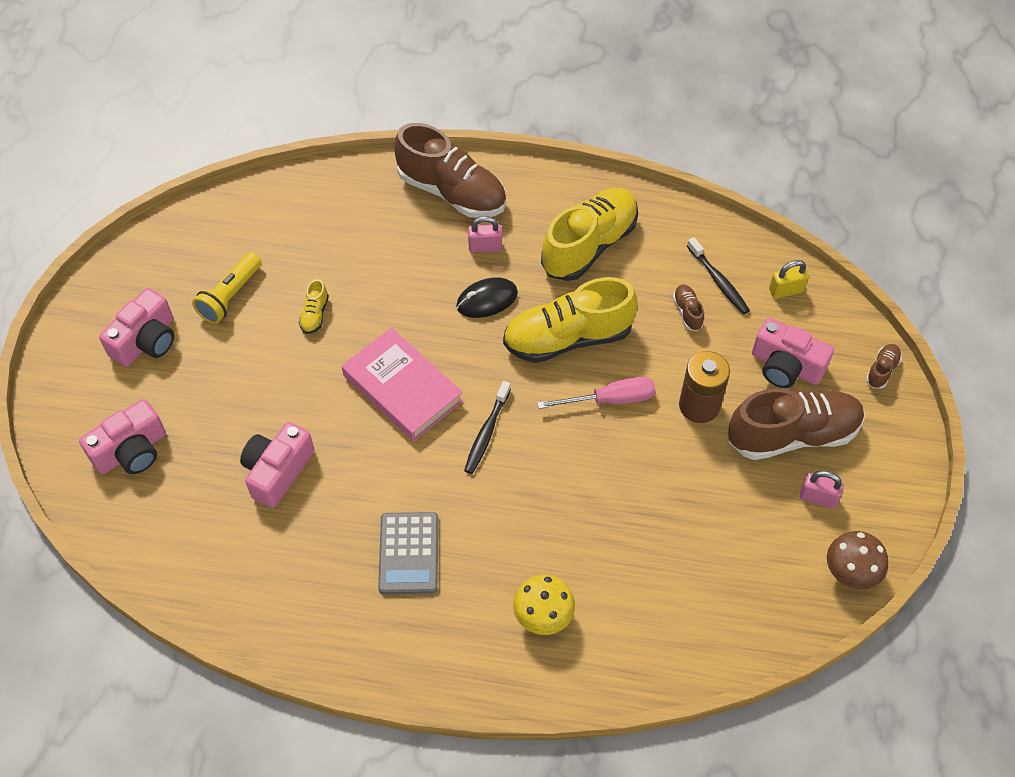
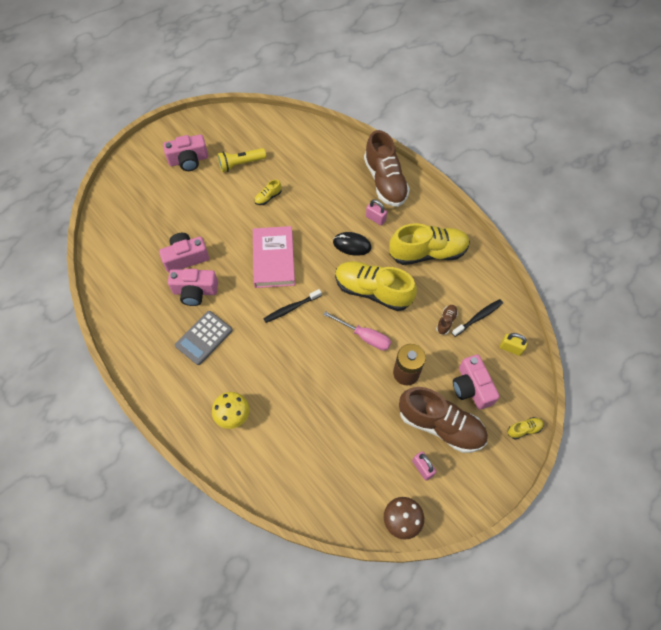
camera: 40 degrees right, 5 degrees up
(131, 451) = (138, 204): pink camera -> pink camera (195, 291)
(718, 281) = (478, 317): black toothbrush -> black toothbrush turned 135 degrees counterclockwise
(882, 370) = (524, 429): brown shoe -> yellow shoe

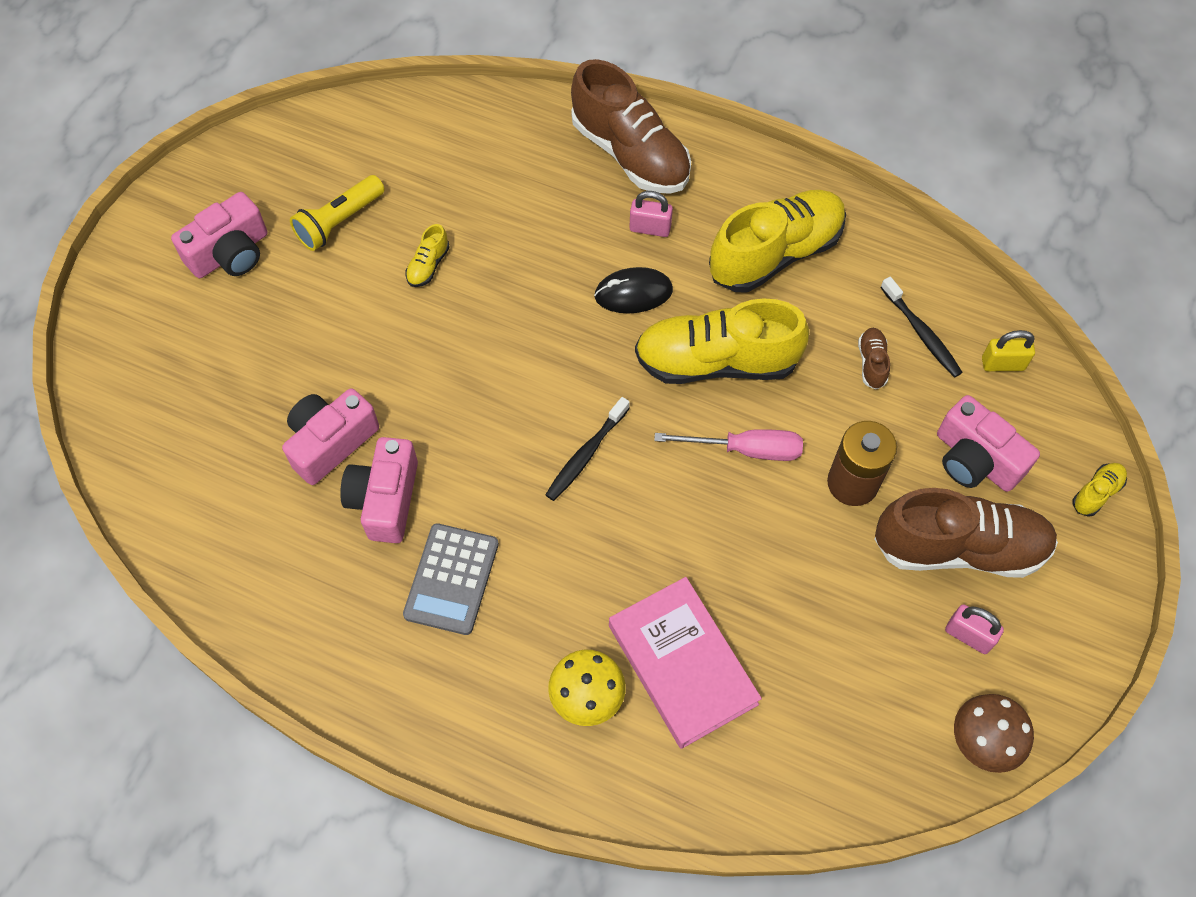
camera: 25 degrees left, 0 degrees up
(195, 291) = (385, 499): pink camera -> pink camera turned 120 degrees clockwise
(274, 259) = (503, 377): pink book -> pink book (682, 664)
(478, 317) = (921, 333): black toothbrush -> black toothbrush turned 120 degrees clockwise

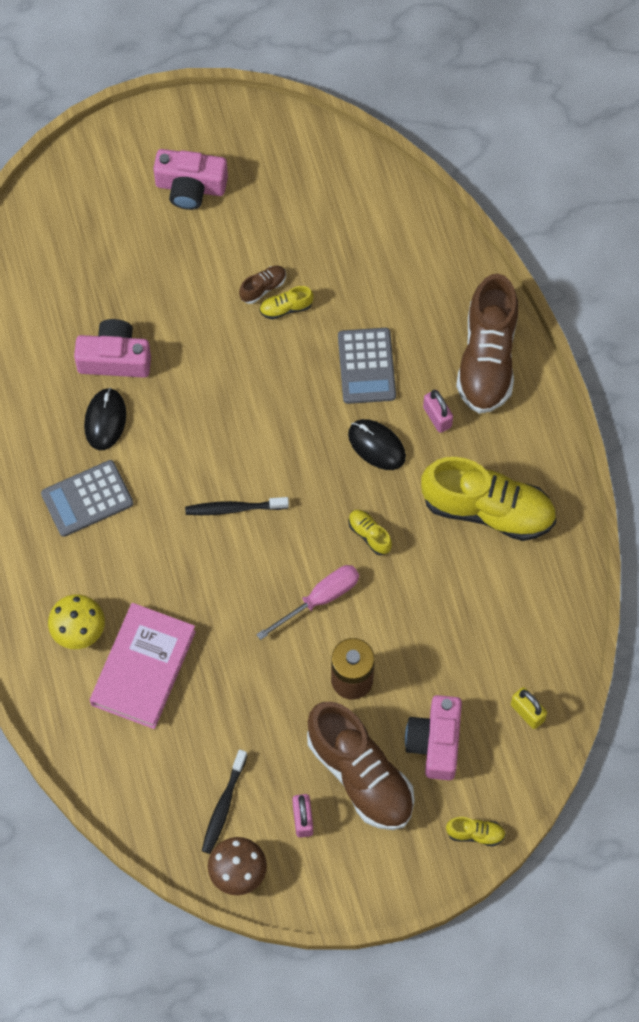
camera: 50 degrees right, 5 degrees up
(339, 222) = (270, 229): yellow flashlight -> none
(385, 499) = (105, 420): pink camera -> black mouse
(548, 245) = (366, 366): none -> grey calculator
(716, 362) = (369, 535): yellow shoe -> yellow shoe, size x0.41
(746, 450) = (320, 599): pink screwdriver -> pink screwdriver turned 90 degrees counterclockwise
(872, 363) = (454, 630): brown shoe -> brown shoe (263, 288)
(921, 333) = (506, 645): black toothbrush -> black toothbrush (223, 806)

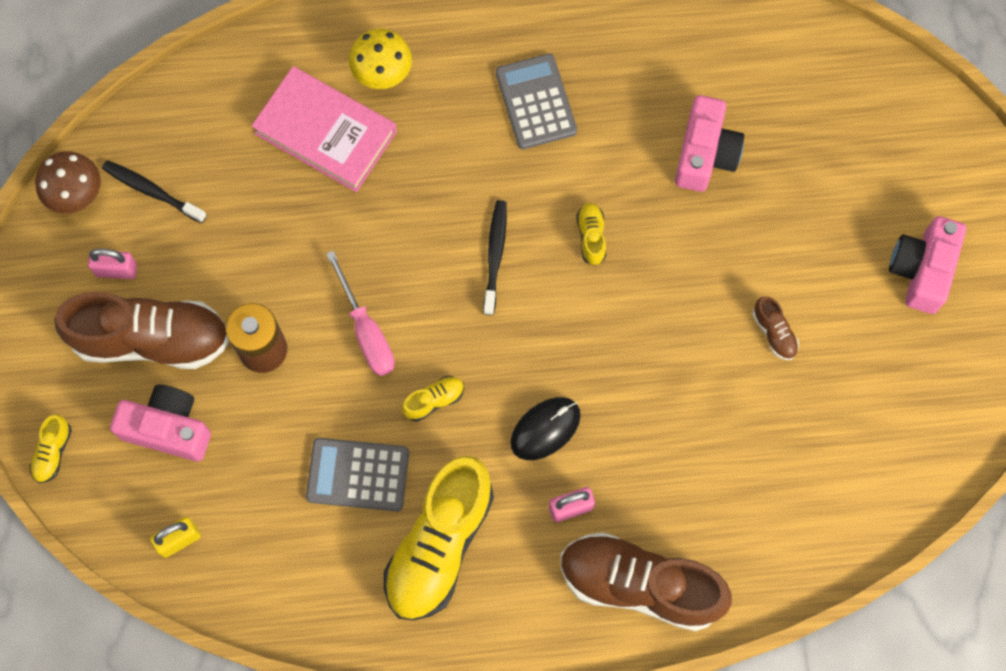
camera: 100 degrees right, 5 degrees up
(105, 420) = (628, 133): black mouse -> none
(286, 308) = (743, 355): yellow shoe -> yellow shoe (591, 237)
(360, 774) = (152, 339): brown shoe -> brown shoe turned 150 degrees counterclockwise
(366, 366) = (651, 436): grey calculator -> grey calculator (358, 475)

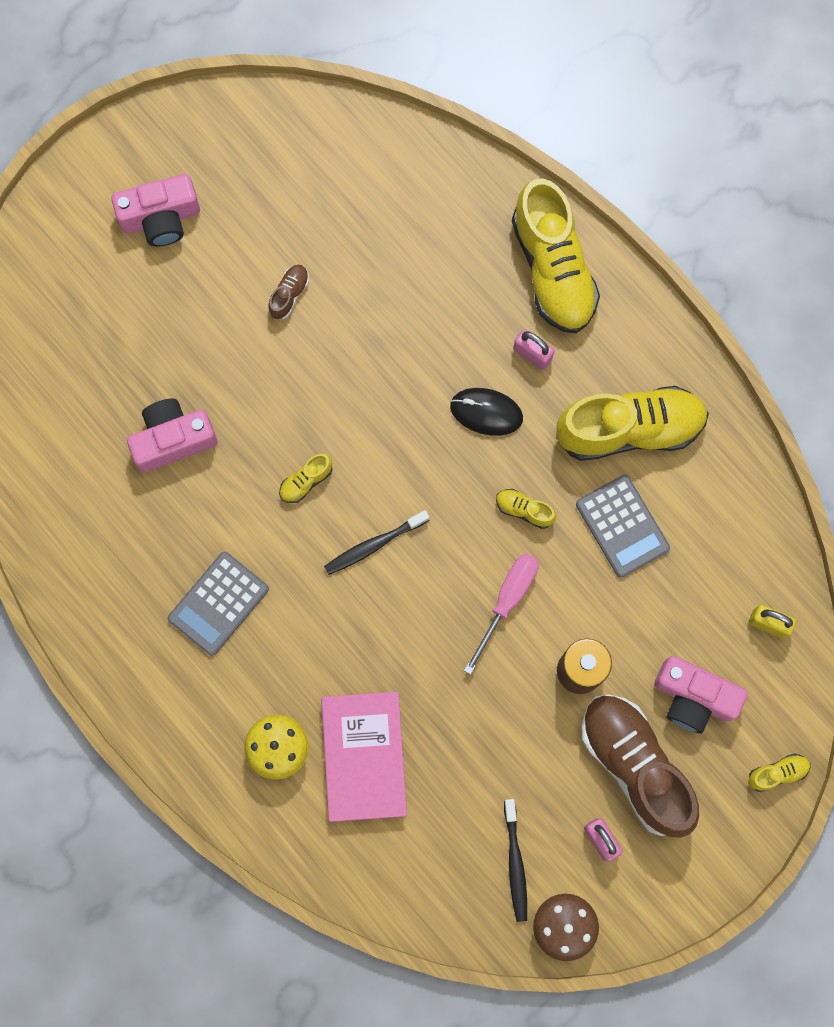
camera: 125 degrees left, 5 degrees up
(168, 428) = (693, 697): pink camera -> pink camera turned 45 degrees counterclockwise
(640, 585) = (553, 269): brown shoe -> yellow shoe

